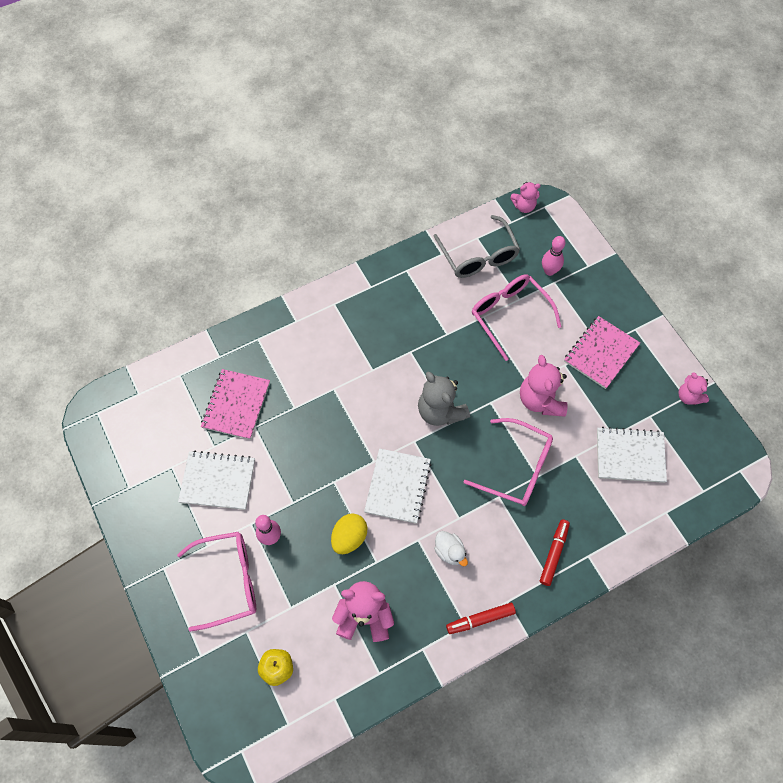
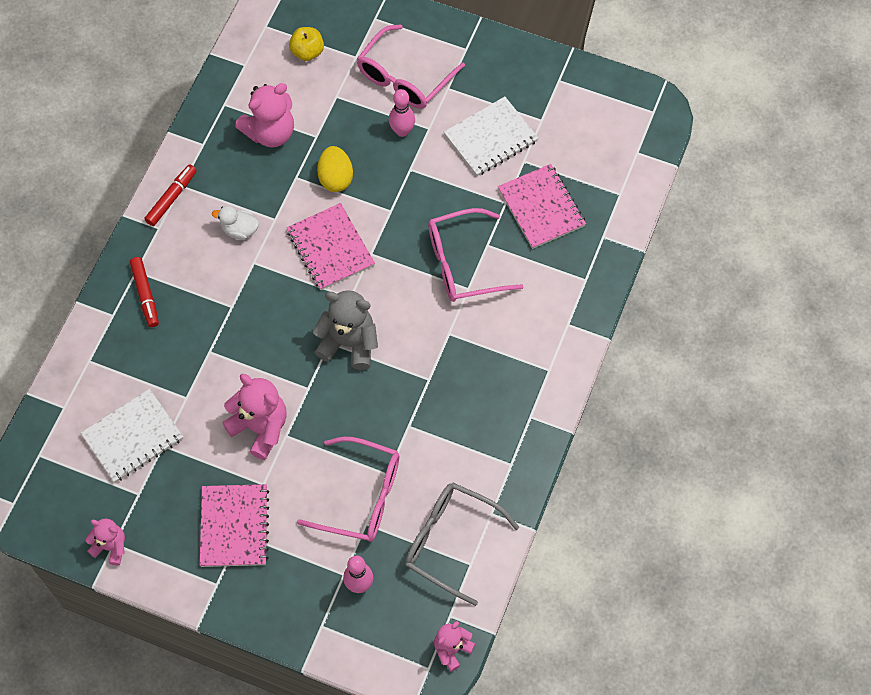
camera: 140 degrees right, 0 degrees up
(397, 486) = (330, 248): white notebook -> pink notebook
(516, 468) = (235, 344): pink glasses -> pink glasses (463, 263)

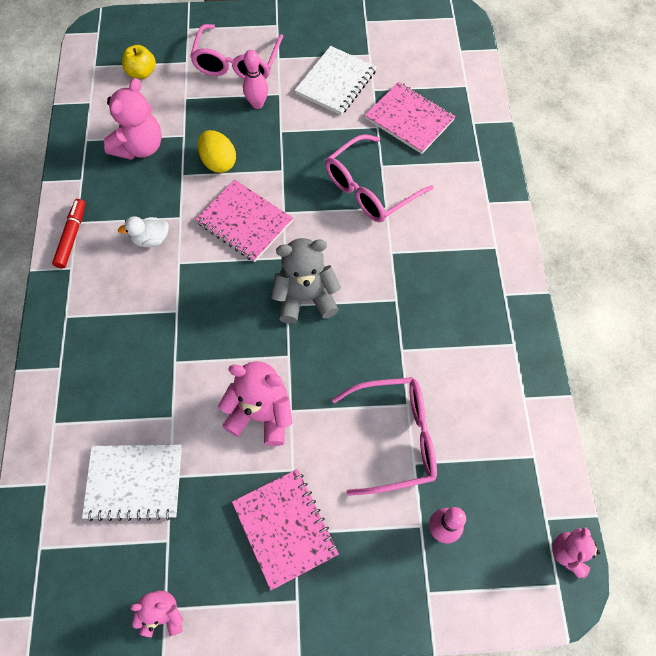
camera: 25 degrees left, 0 degrees up
(133, 437) = (134, 482): white notebook -> white notebook turned 60 degrees clockwise
(145, 294) = (85, 334): red marker -> none
(451, 542) = (503, 443): grey glasses -> none

